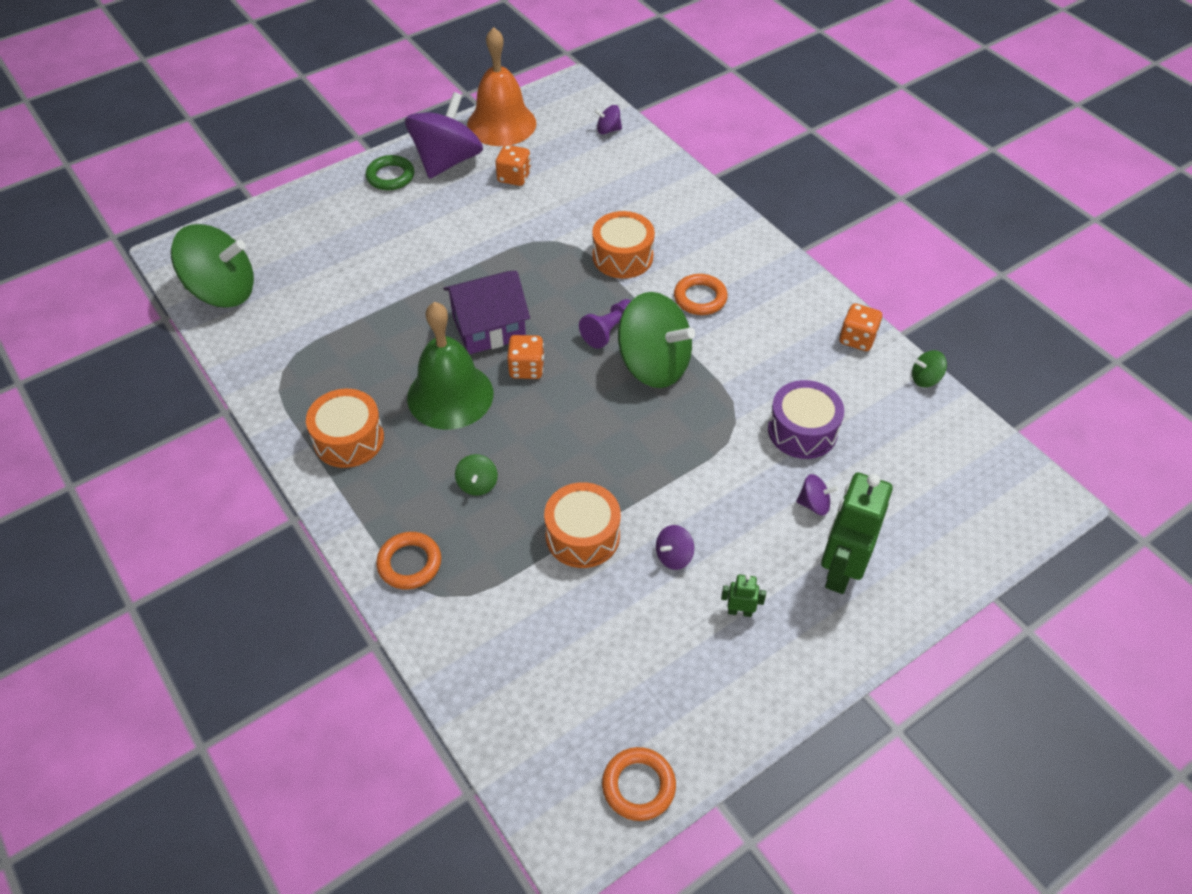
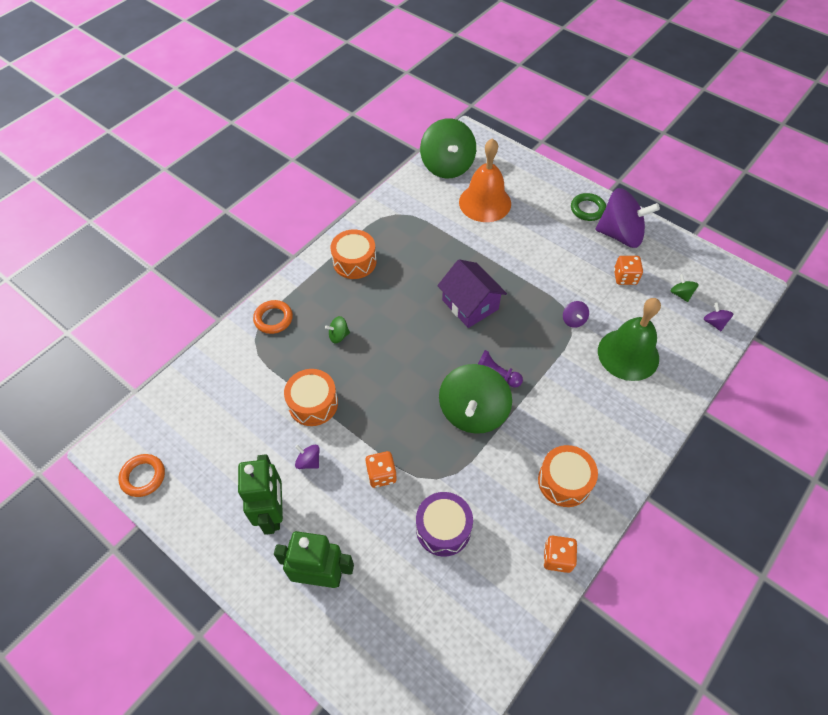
camera: 75 degrees right, 5 degrees up
(450, 395) = (404, 301): green bell -> green bell (628, 354)
(501, 124) = (679, 254): orange bell -> orange bell (485, 202)
(526, 368) = (442, 335): orange dice -> orange dice (381, 474)
(622, 257) = (574, 366): orange drum -> orange drum (564, 481)
(700, 298) = (553, 429): orange ring -> none
(740, 611) = (273, 512): green robot -> green robot, size x2.32
(814, 504) = (375, 548): purple spinning top -> purple spinning top (573, 320)
(925, 379) = (532, 623): green spinning top -> green spinning top (681, 294)

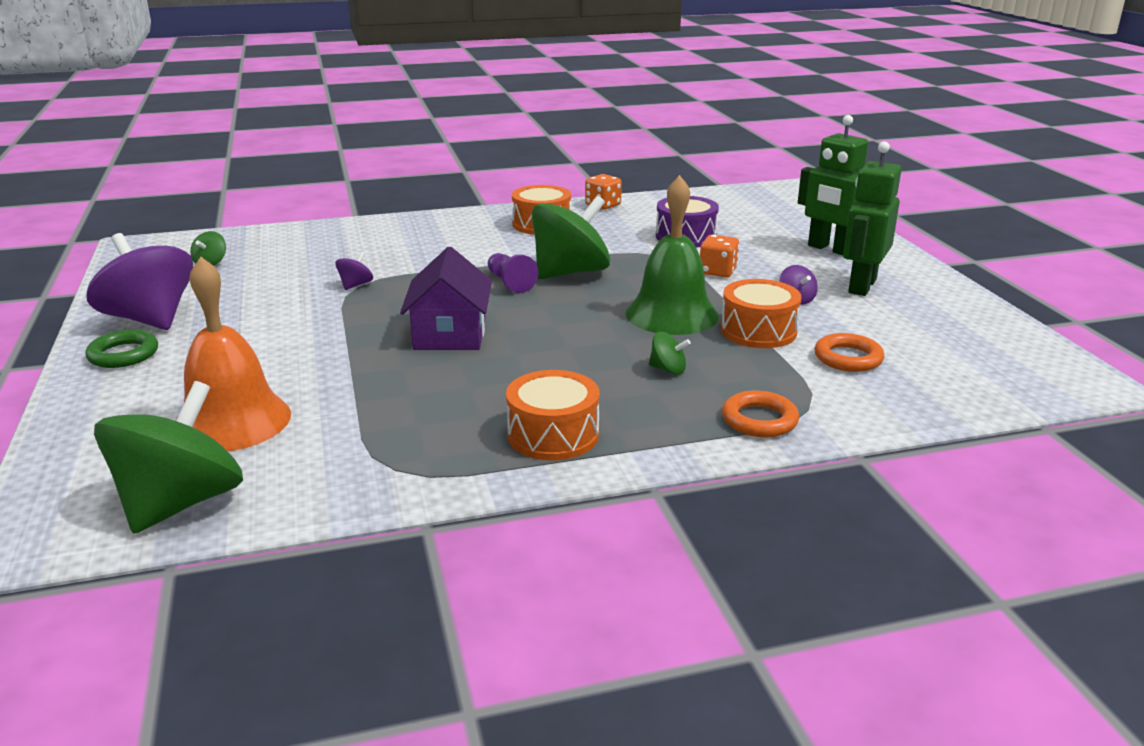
camera: 145 degrees left, 30 degrees down
(143, 477) = (1033, 349): orange ring -> orange ring (848, 358)
(625, 277) = (233, 290): orange dice -> none
(628, 354) = (351, 252): green bell -> green bell (672, 314)
(714, 322) = (229, 241): purple spinning top -> none

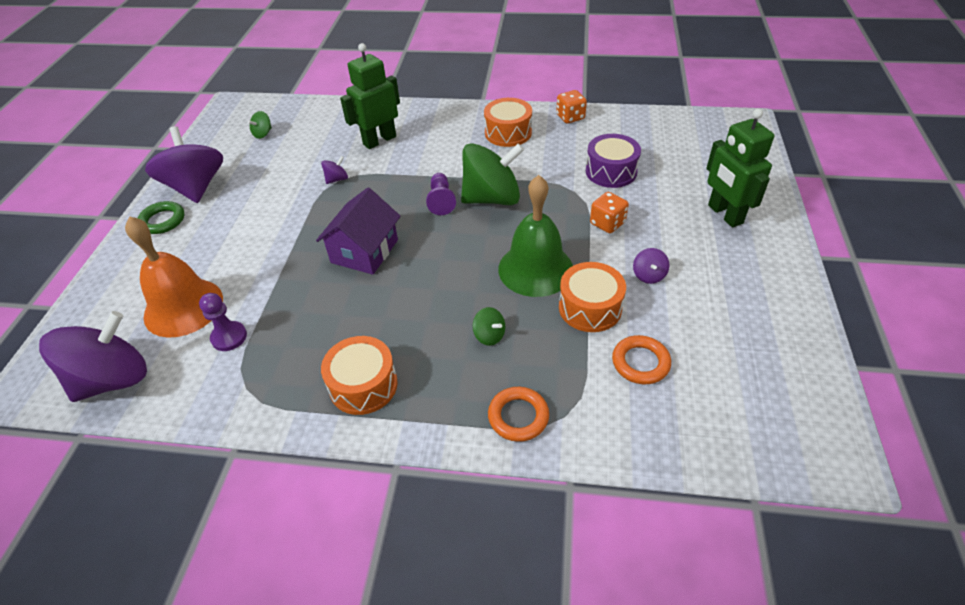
camera: 25 degrees right, 20 degrees up
(180, 503) = (113, 379): green spinning top -> purple spinning top
(328, 433) = (229, 337): none -> purple pawn
(861, 286) = (718, 271): green robot -> green robot (379, 140)

